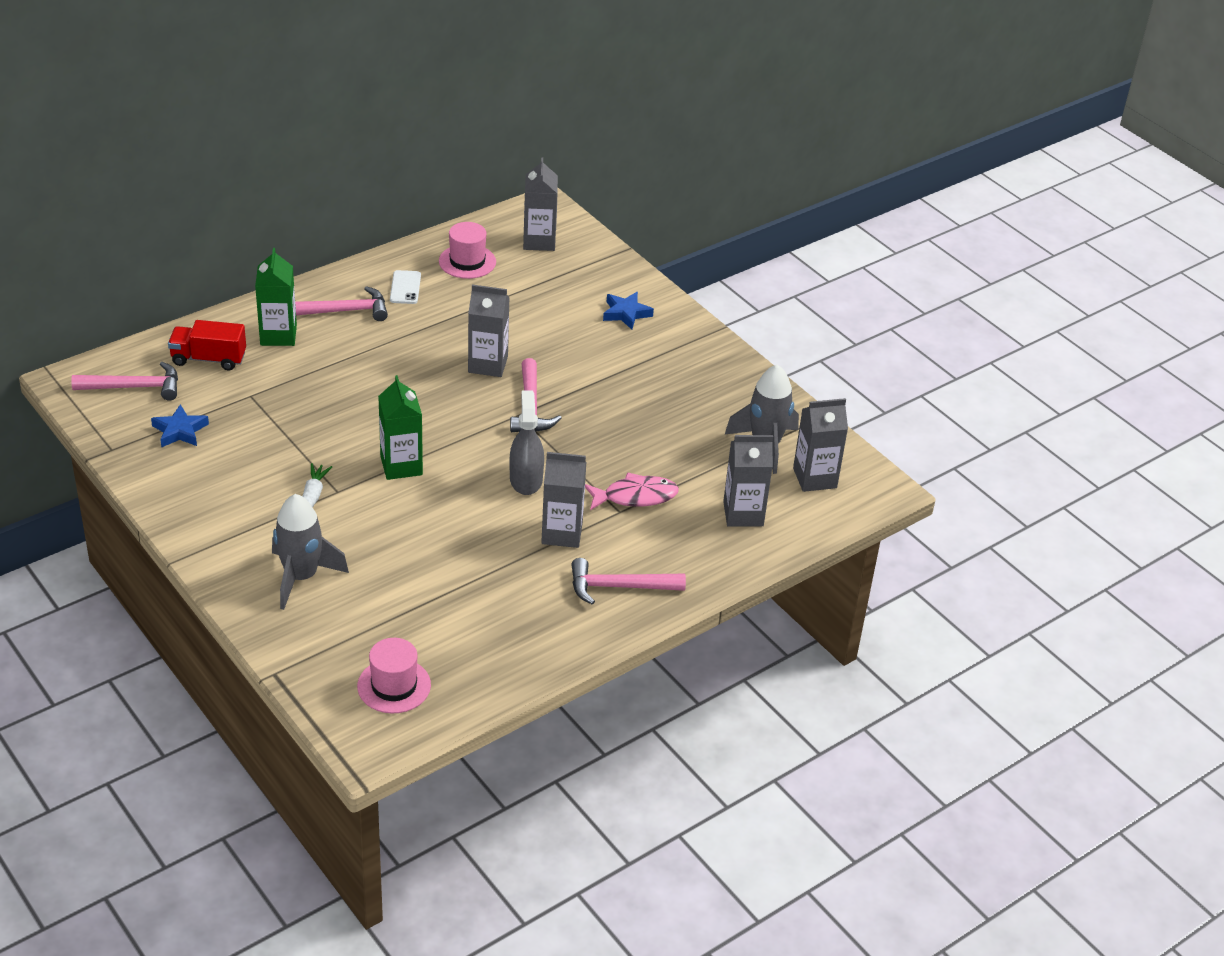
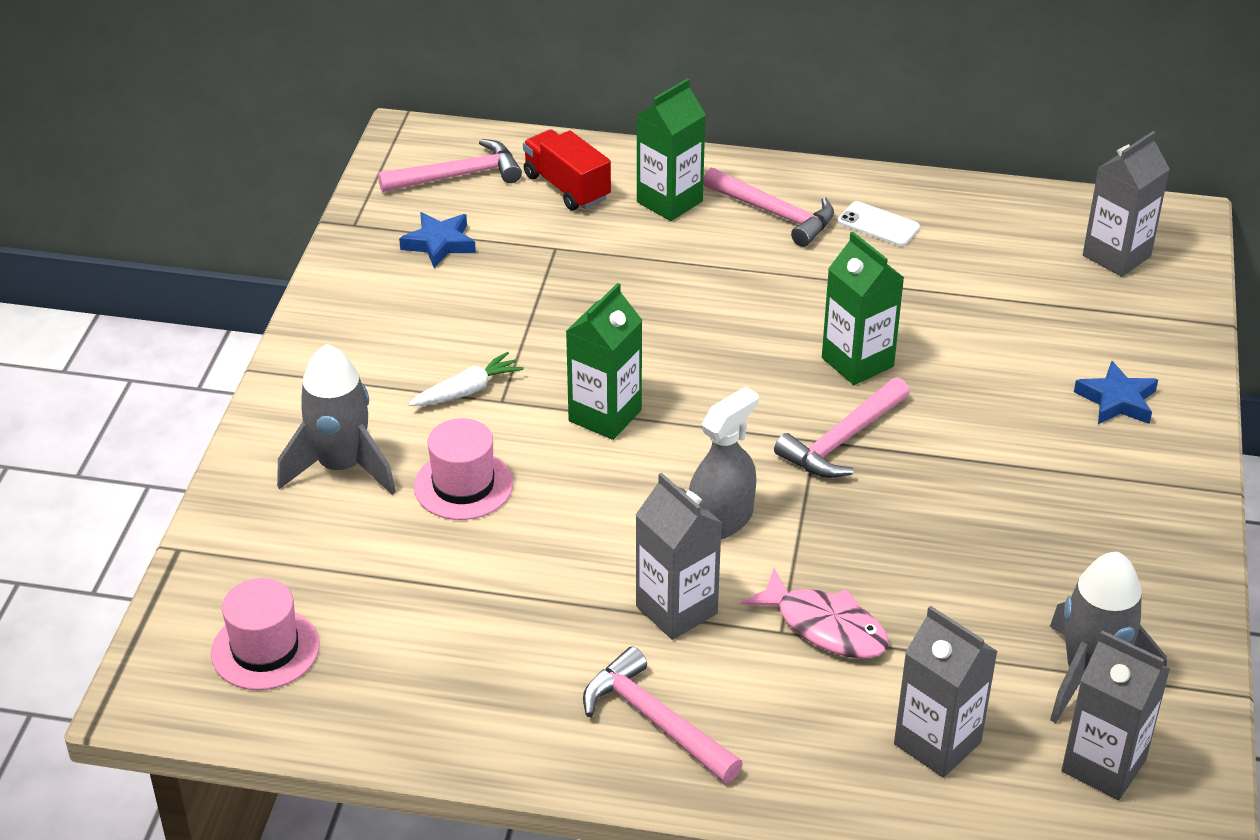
camera: 50 degrees right, 0 degrees up
(134, 387) = (458, 176): pink hammer -> pink hammer turned 60 degrees counterclockwise
(405, 287) = (878, 224): white phone -> white phone turned 75 degrees clockwise
(467, 261) = (992, 234): pink hat -> pink hat (463, 485)
(488, 364) = (857, 362): grey carton -> green carton

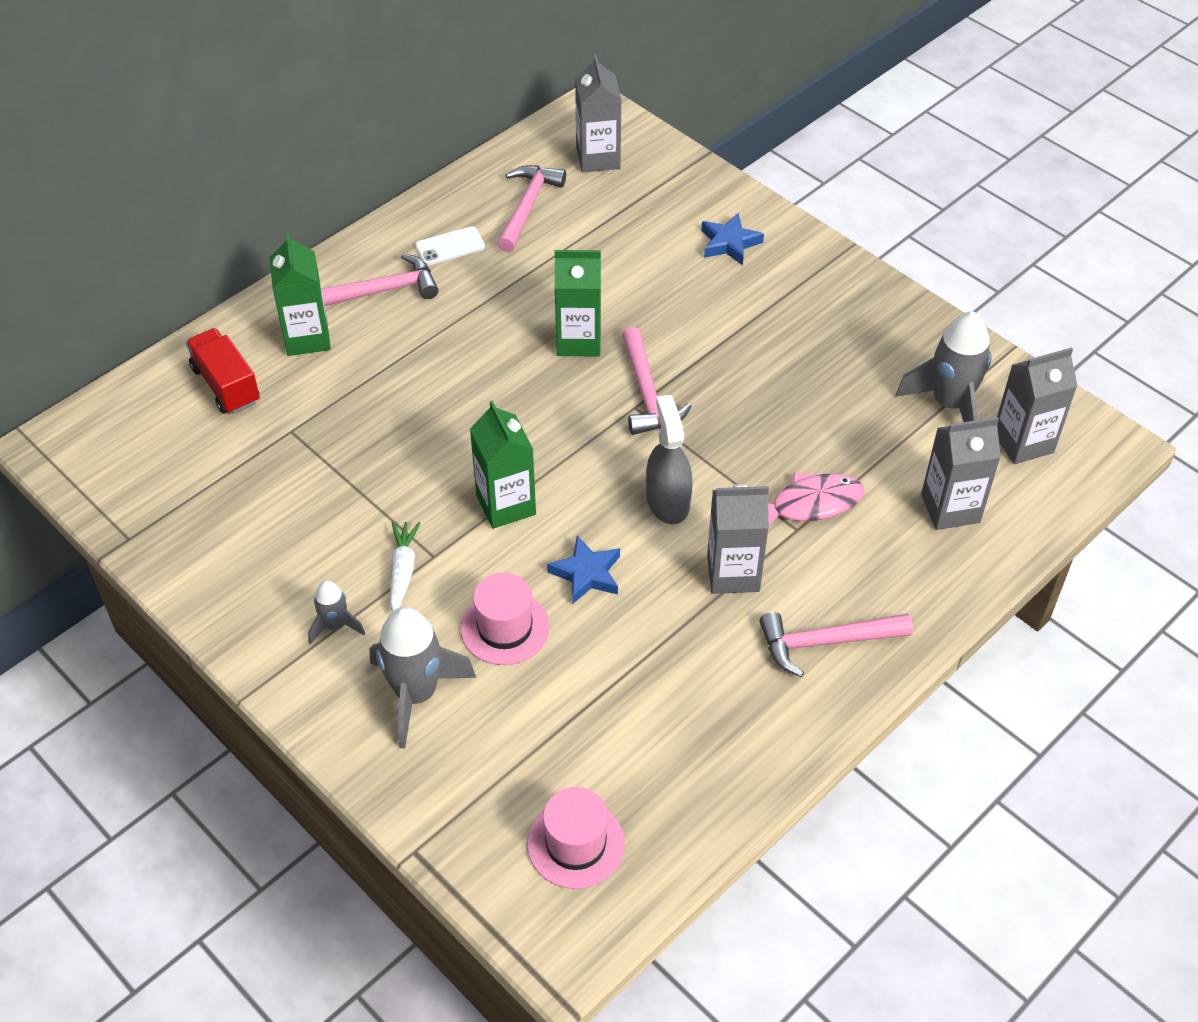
camera: 55 degrees left, 10 degrees up
(371, 382) = (335, 626): none -> grey rocket
(439, 243) = (211, 497): blue star -> blue star (586, 574)
(458, 176) = (139, 441): pink hammer -> pink hammer (528, 207)
(567, 187) = (226, 385): red truck -> red truck turned 60 degrees clockwise

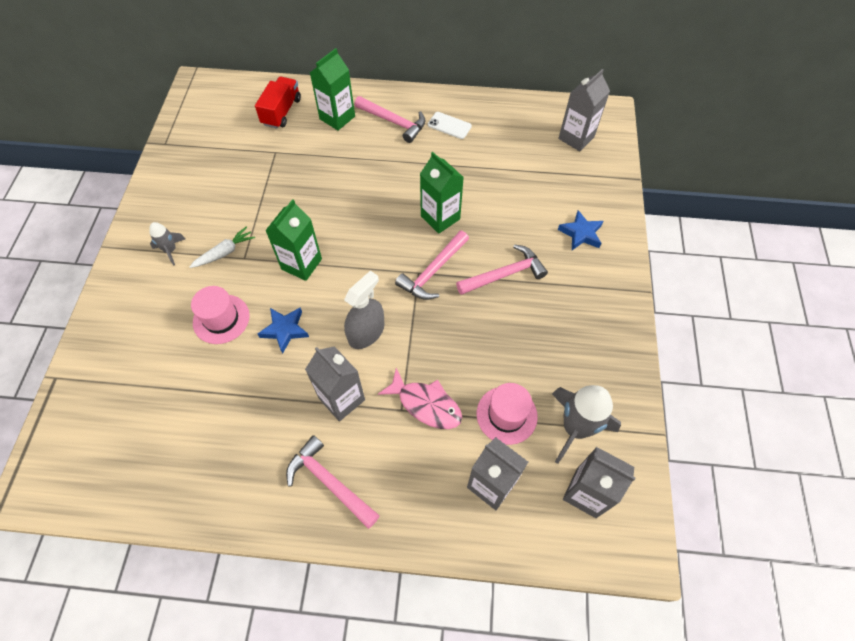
camera: 50 degrees right, 10 degrees up
(416, 694) = (152, 311): grey rocket -> none
(528, 207) = (509, 135): pink hammer -> pink hammer (504, 274)
(576, 844) = (102, 448): pink hat -> pink hat (506, 415)

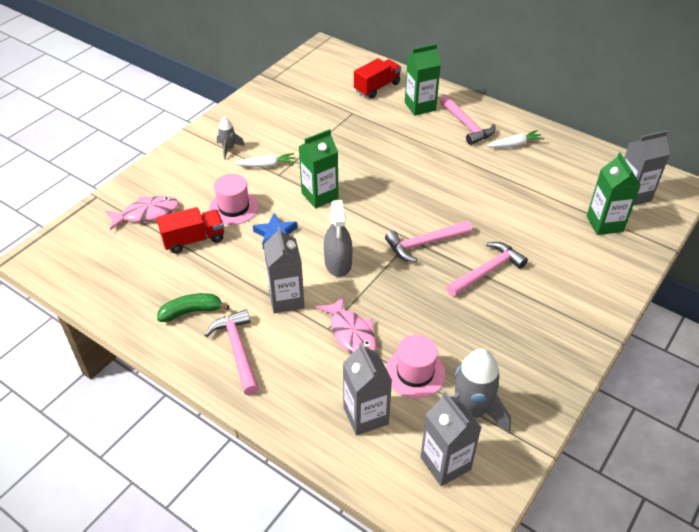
camera: 30 degrees right, 15 degrees down
(129, 371) = (147, 213): none -> pink fish
(202, 378) = (194, 240): none -> red truck
(254, 463) = (191, 311): none -> green banana
(366, 332) = (338, 263): grey spray bottle -> grey spray bottle turned 105 degrees clockwise
(440, 217) = (458, 208): green carton -> green carton (604, 224)
(449, 125) = (515, 145): white phone -> white carrot
(504, 274) = (487, 271): pink hammer -> pink hammer turned 45 degrees counterclockwise
(581, 233) = (583, 269): blue star -> none

